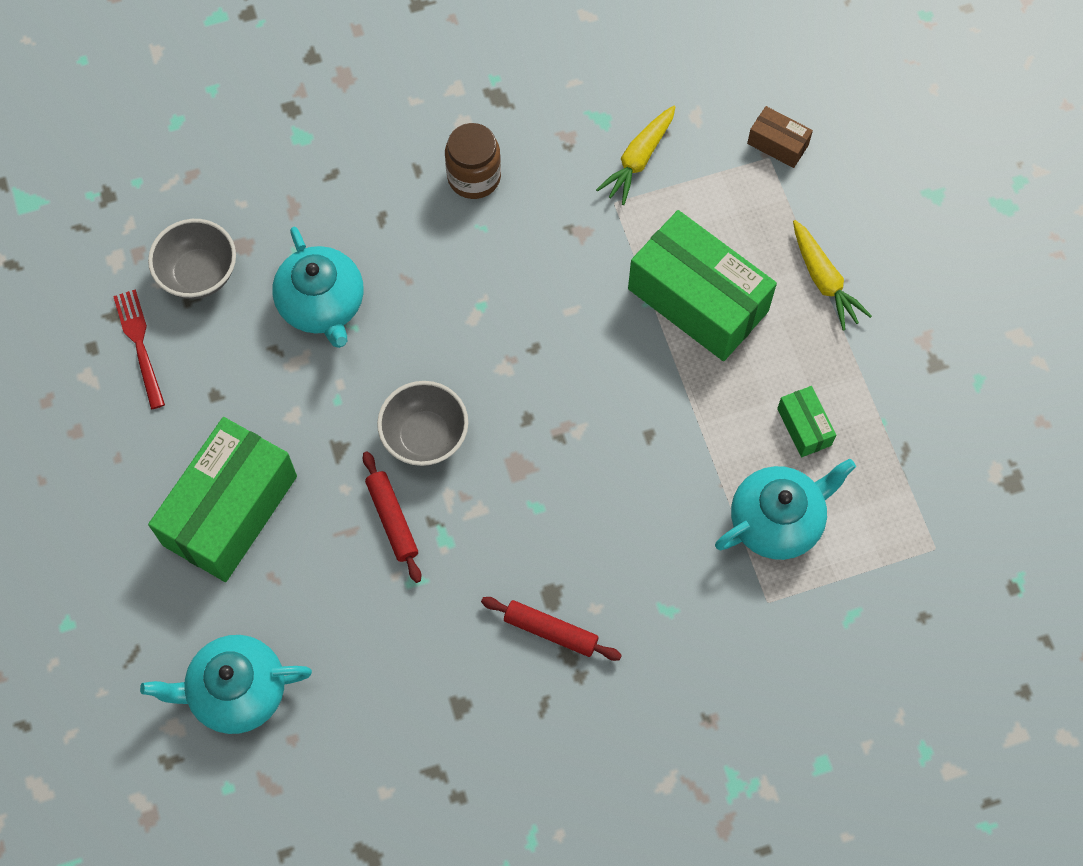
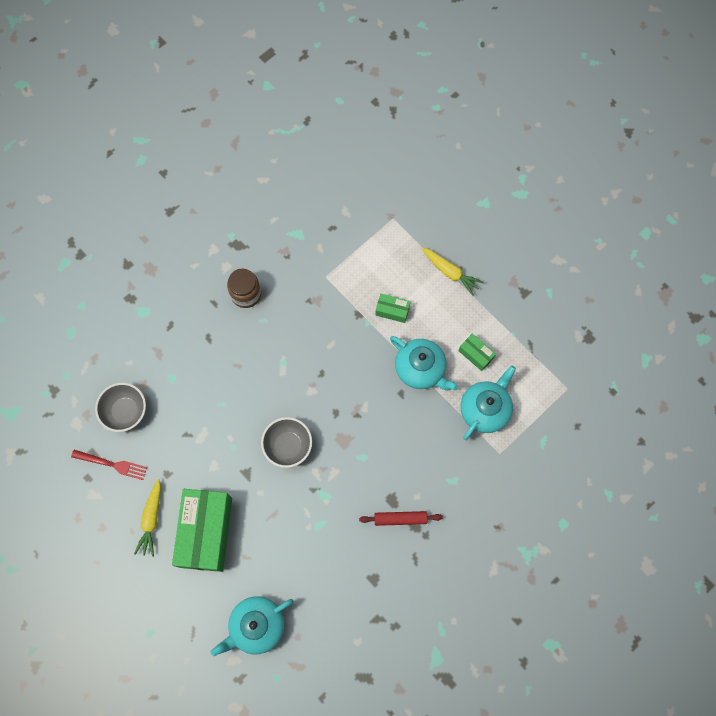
camera: 25 degrees left, 5 degrees up
(139, 344) = (112, 464): red fork -> red fork turned 150 degrees clockwise
(322, 305) = (200, 399): turquoise teapot -> turquoise teapot (420, 369)
(392, 519) = (292, 498): red rolling pin -> none
(638, 159) = (327, 248): yellow carrot -> yellow carrot (151, 519)
(698, 300) = (392, 311): green box -> green box, size x0.45
(777, 144) = (394, 209): brown box -> none

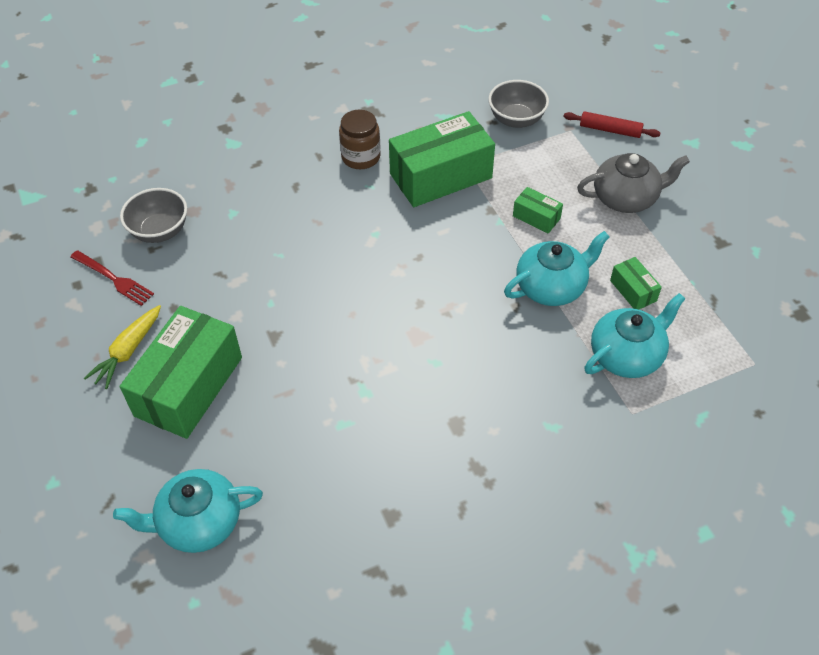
camera: 20 degrees right, 20 degrees down
(288, 446) = (341, 321): grey bowl -> grey bowl (516, 119)
(312, 294) = (441, 176): none -> green box
(400, 519) = (459, 451): red rolling pin -> red rolling pin (610, 130)
(420, 369) = (552, 287): turquoise teapot -> turquoise teapot turned 90 degrees counterclockwise
(450, 272) = (626, 198): yellow carrot -> grey teapot

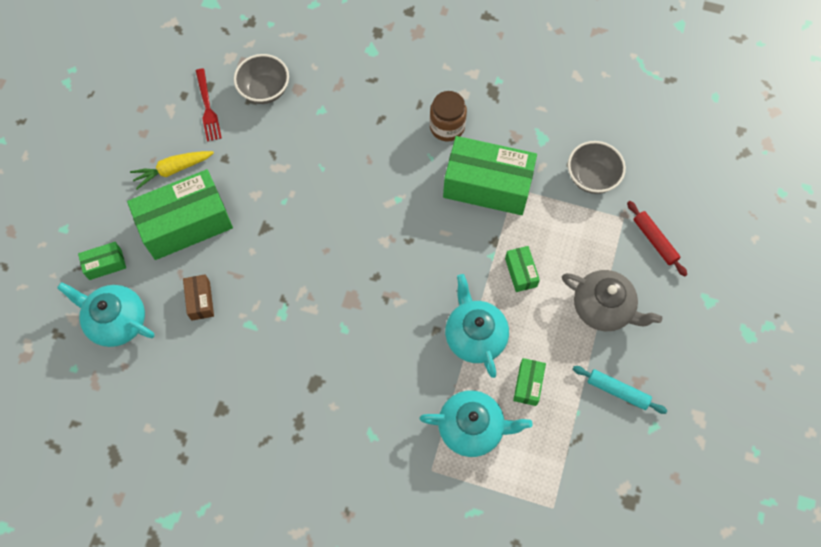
camera: 40 degrees right, 15 degrees up
(134, 481) = (105, 264): none -> green box
(272, 439) = (200, 300): none -> brown box
(552, 287) = (475, 335): turquoise teapot -> turquoise teapot turned 120 degrees counterclockwise
(702, 246) = (617, 391): none -> turquoise rolling pin

